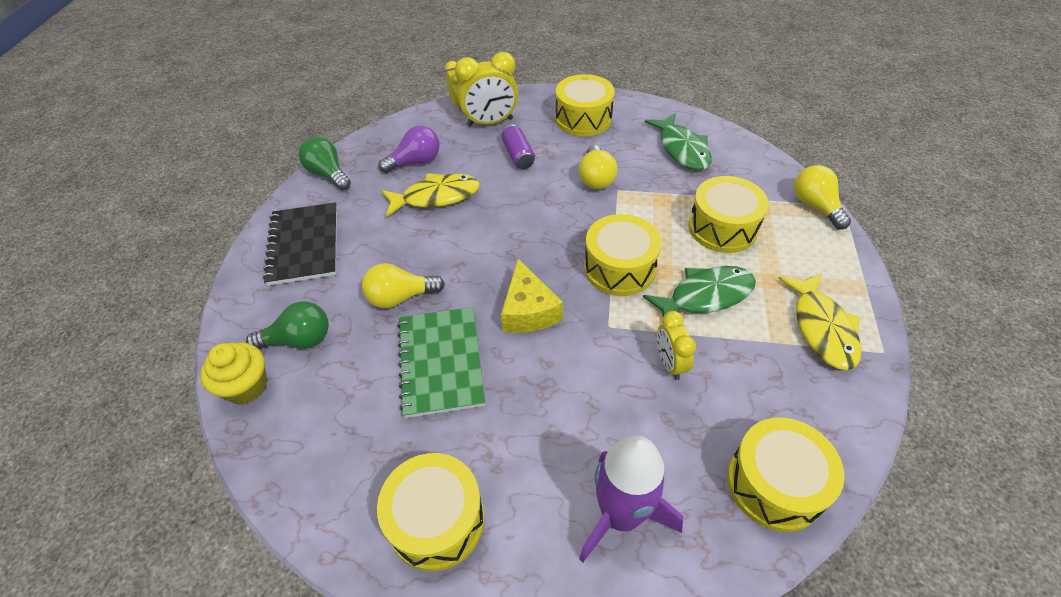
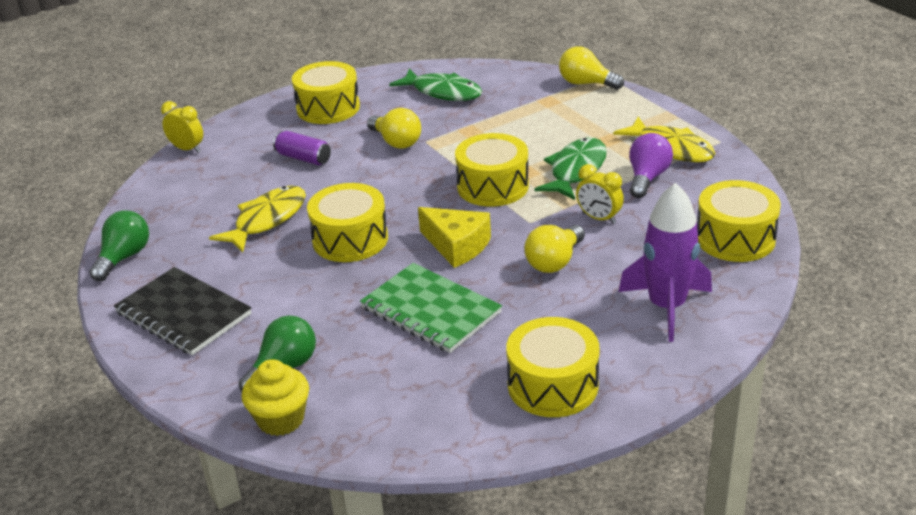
camera: 40 degrees left, 15 degrees down
(328, 174) = (124, 257): green light bulb -> green light bulb turned 105 degrees clockwise
(400, 297) = (336, 295): yellow light bulb -> yellow light bulb (554, 262)
(415, 162) = (206, 207): purple light bulb -> purple light bulb (647, 178)
(490, 122) = (240, 148): yellow clock -> none
(722, 228) = (537, 126): yellow drum -> yellow drum (350, 239)

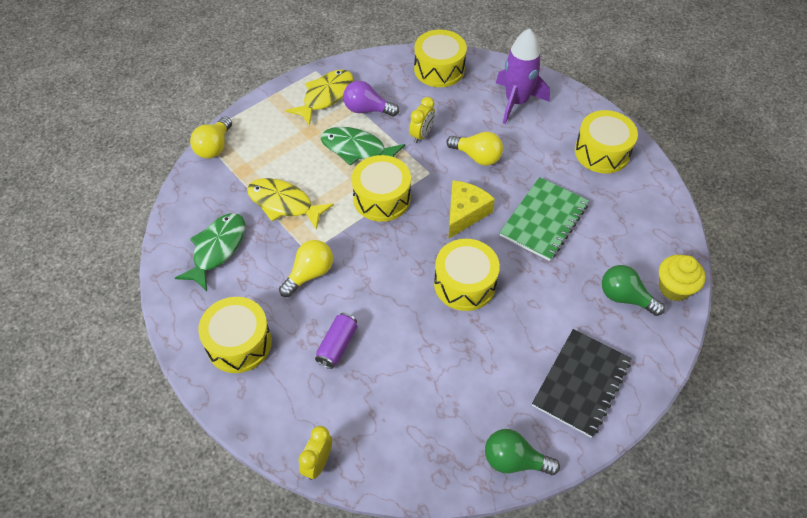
camera: 100 degrees left, 20 degrees up
(267, 220) = (443, 353): yellow fish -> yellow fish (284, 204)

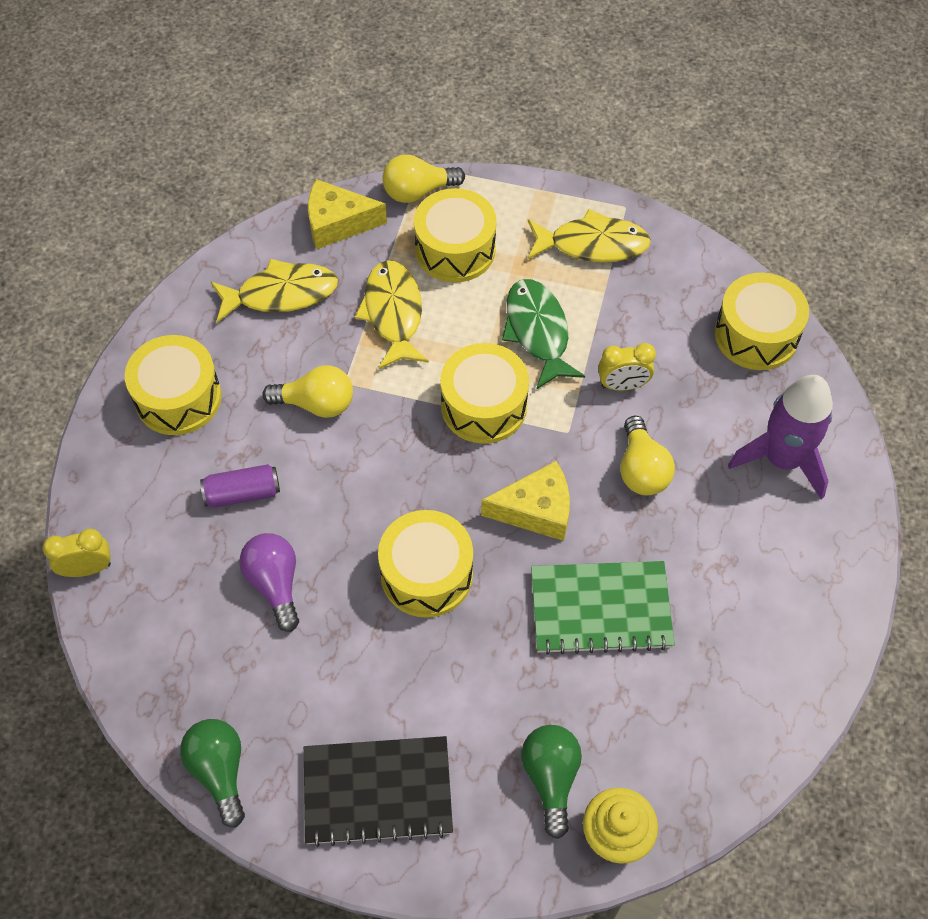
camera: 55 degrees right, 5 degrees up
(196, 195) = (337, 223): none -> yellow cheese
(217, 249) = (281, 294): green fish -> yellow fish
(367, 109) = (611, 301): purple light bulb -> purple light bulb (275, 584)
(602, 152) = (785, 617): yellow drum -> yellow drum (455, 249)

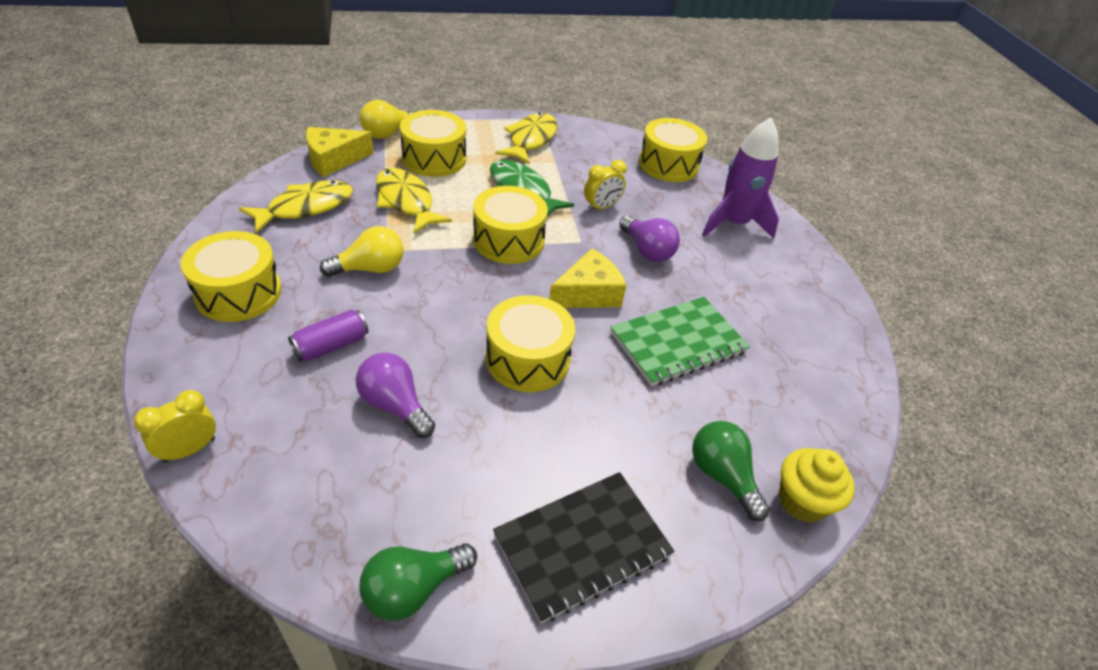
camera: 30 degrees left, 15 degrees down
(219, 771) = (413, 589): green light bulb -> green light bulb turned 75 degrees counterclockwise
(592, 244) = (531, 140): yellow fish -> yellow fish turned 45 degrees counterclockwise
(641, 469) = (647, 250): yellow light bulb -> purple light bulb

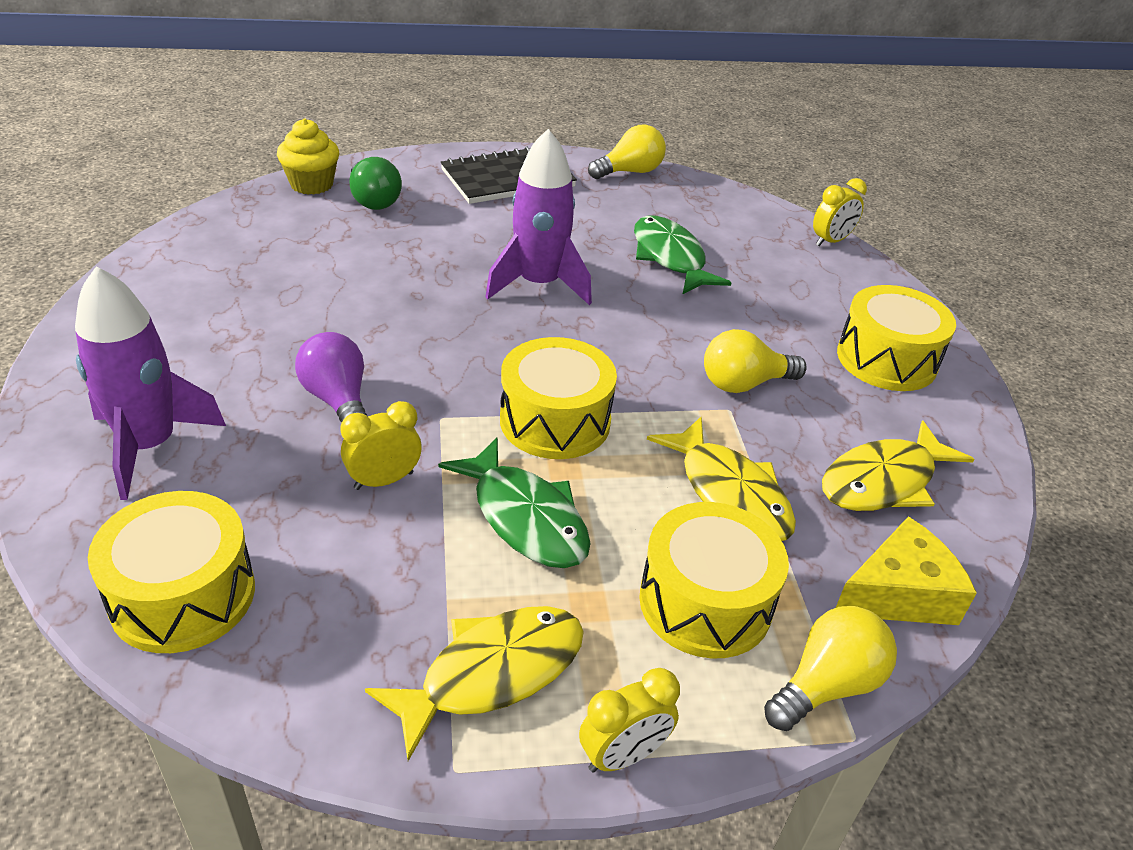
camera: 175 degrees left, 5 degrees down
(331, 346) = (752, 304): purple can -> none
(395, 405) = (670, 257): purple light bulb -> green fish
(413, 589) = (629, 172): green light bulb -> yellow light bulb
(478, 119) = (623, 755): none -> yellow clock
(528, 359) = (539, 284): yellow drum -> purple rocket
(531, 140) = (492, 673): yellow fish -> yellow fish turned 150 degrees counterclockwise
(588, 293) = (451, 345): yellow cheese -> none
(678, 343) = (357, 290): green notebook -> none

